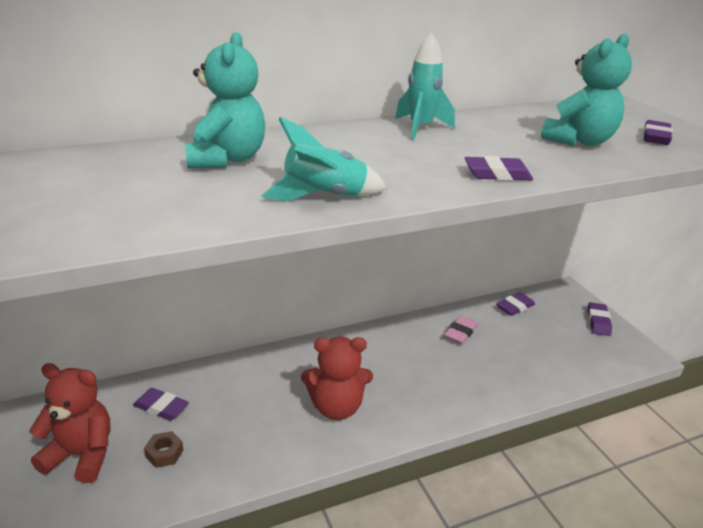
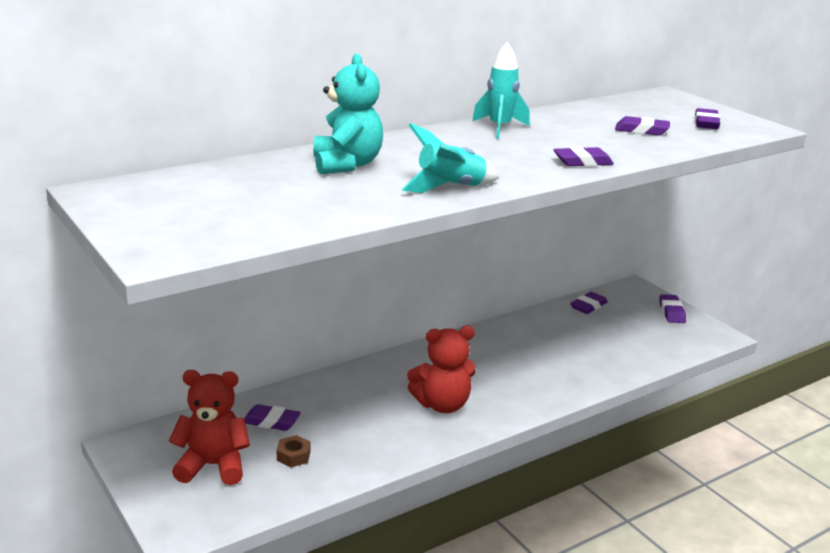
camera: 10 degrees left, 5 degrees down
(460, 333) = (541, 333): pink eraser -> none
(579, 141) = (641, 130): turquoise teddy bear -> purple eraser

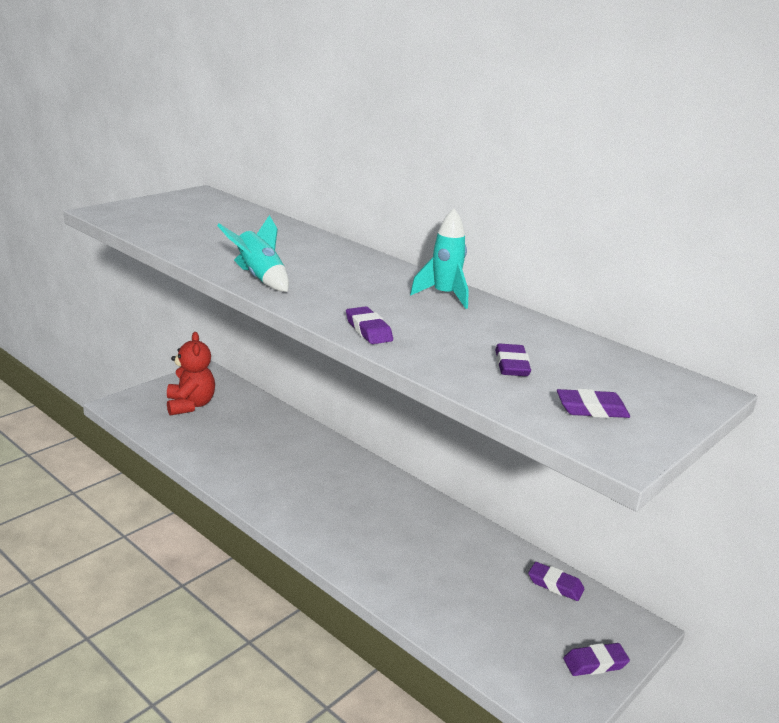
camera: 75 degrees right, 0 degrees up
(271, 421) = (249, 419): purple eraser -> none
(293, 456) = (208, 433): brown nut -> none
(346, 165) = (293, 246): turquoise teddy bear -> none
(442, 405) = (301, 494): red teddy bear -> none

